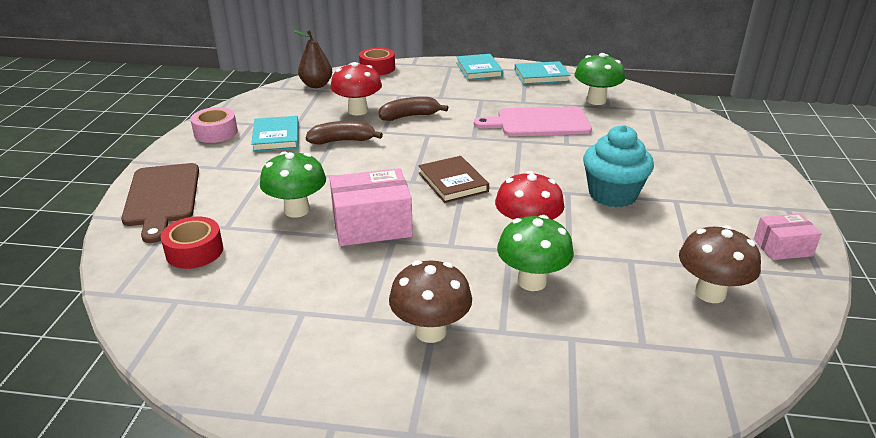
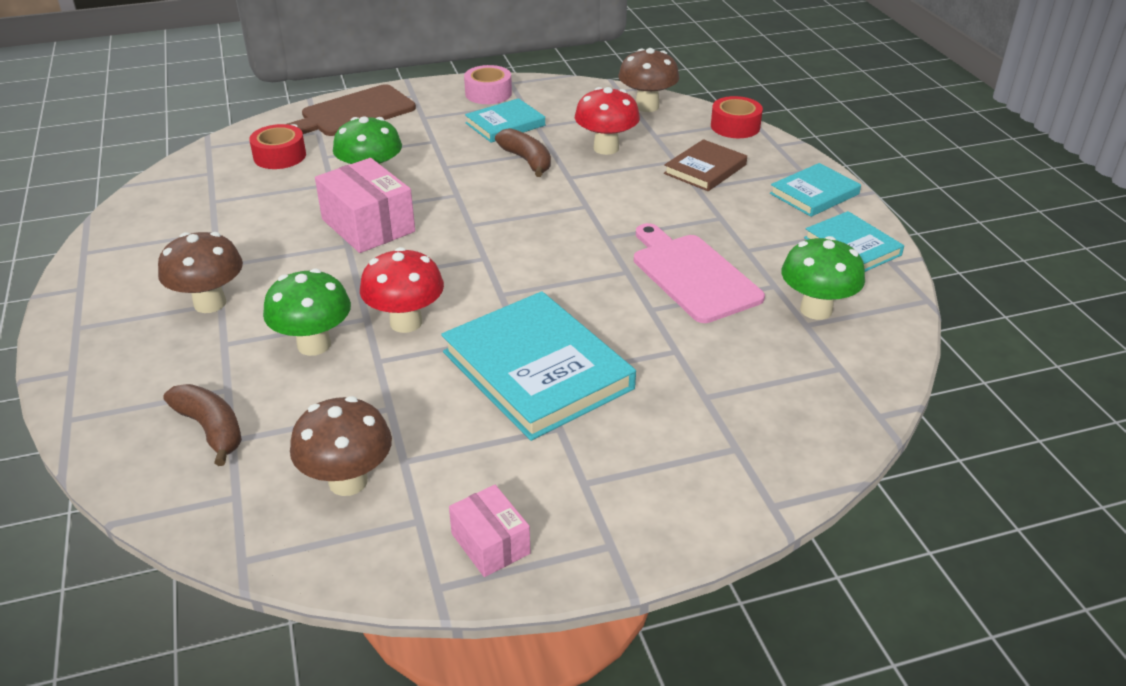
camera: 65 degrees right, 5 degrees up
(316, 85) = (647, 106): brown pear -> brown mushroom
(410, 116) = (623, 182): brown banana -> brown banana (211, 429)
(453, 182) = (485, 249): brown book -> brown book (705, 169)
(612, 194) = (537, 370): turquoise cupcake -> turquoise book

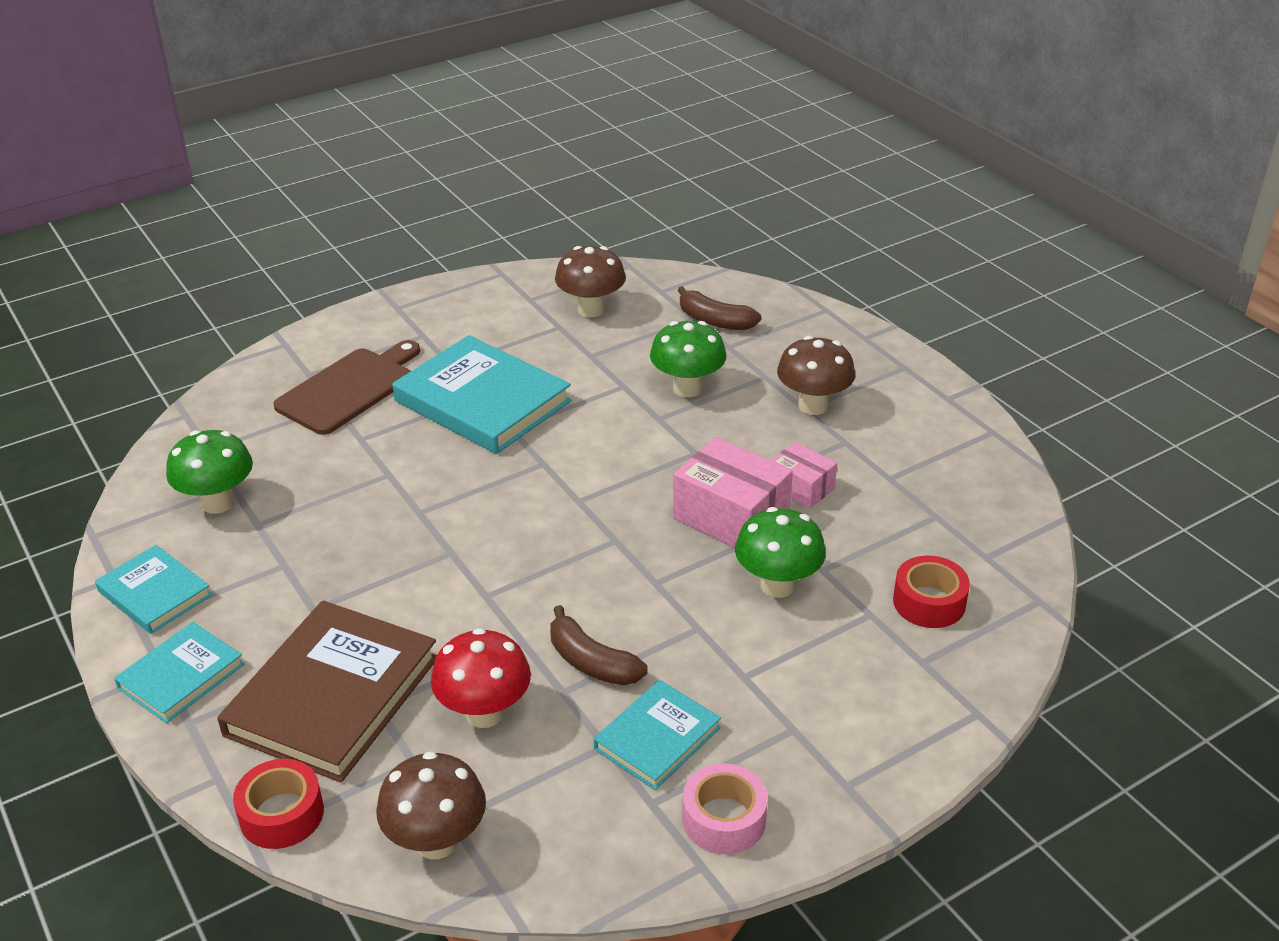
camera: 165 degrees right, 0 degrees up
(354, 113) = (905, 716): brown cutting board -> brown cutting board (349, 388)
(406, 322) = (619, 420): red mushroom -> none
(490, 544) = (477, 296): pink box -> pink box (801, 487)
(692, 275) = (347, 520): pink cutting board -> none
(705, 169) = (333, 696): brown book -> brown book, size x1.79

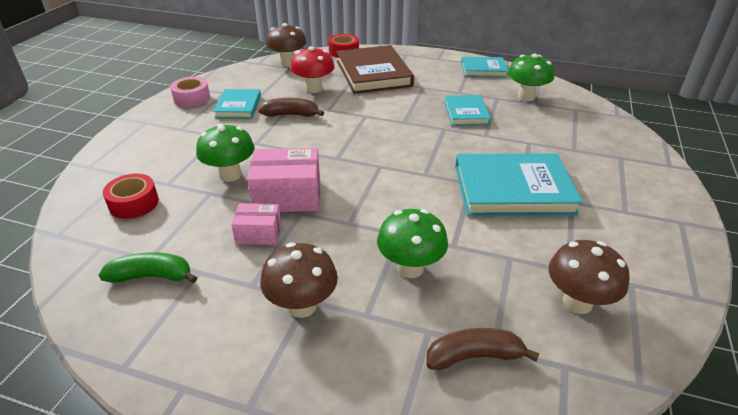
camera: 140 degrees right, 0 degrees up
(181, 676) = (430, 60): turquoise book -> turquoise book (466, 113)
(349, 388) = (586, 160): brown cutting board -> none
(940, 495) = (152, 276): none -> green banana

